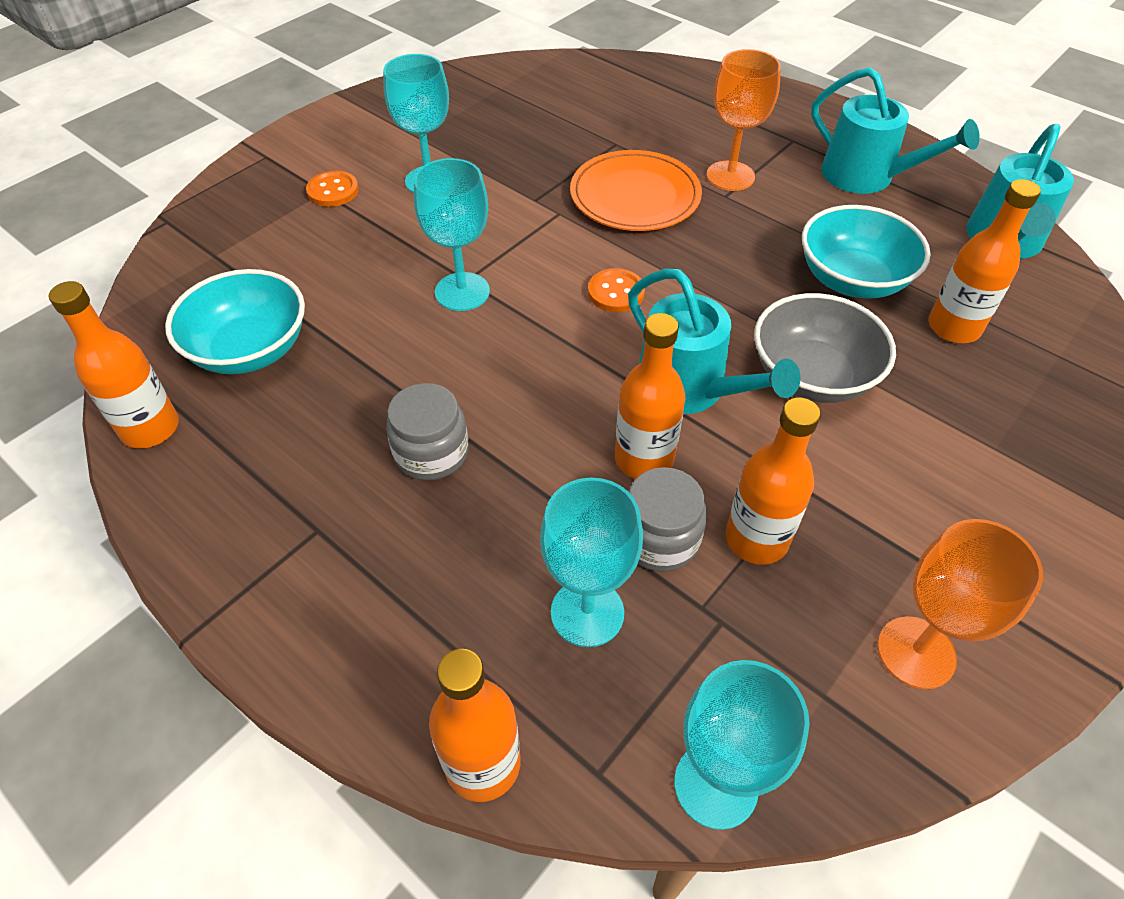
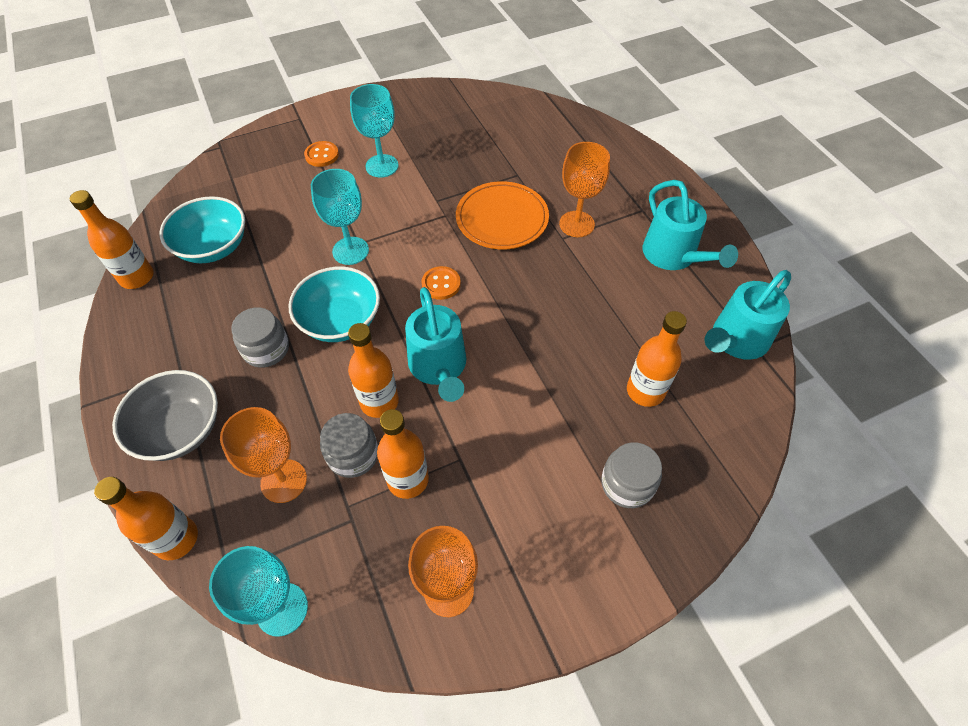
camera: 25 degrees right, 5 degrees up
(587, 612) = (284, 481): turquoise goblet -> orange goblet
(812, 376) = (522, 388): grey bowl -> grey bowl (180, 430)
(852, 279) = (602, 330): turquoise bowl -> turquoise bowl (340, 321)
(1017, 435) = (627, 484): none -> grey jar

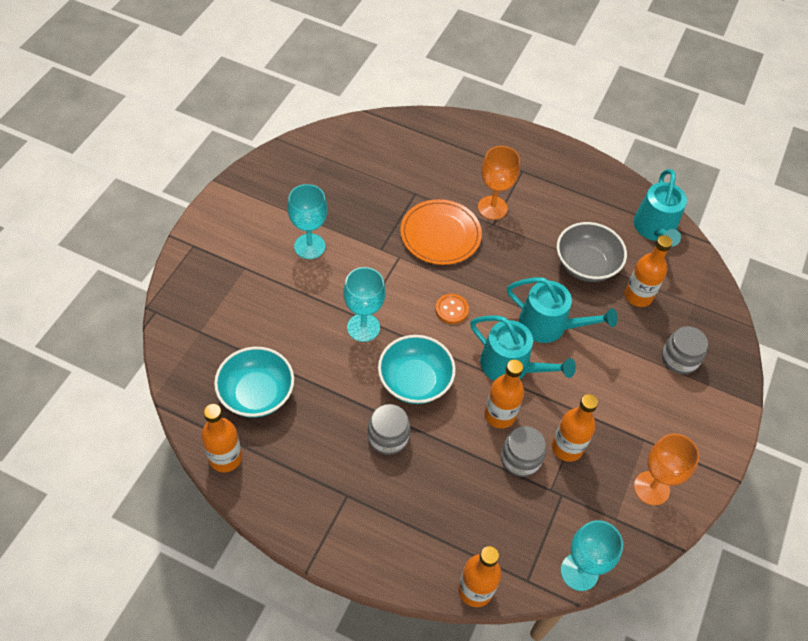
camera: 45 degrees left, 0 degrees up
(180, 430) = (396, 529): grey bowl -> grey bowl (586, 265)
(284, 481) = (498, 506): orange goblet -> none
(322, 155) = (251, 266): orange button -> none
(673, 256) = (571, 193): turquoise watering can -> turquoise watering can (549, 325)

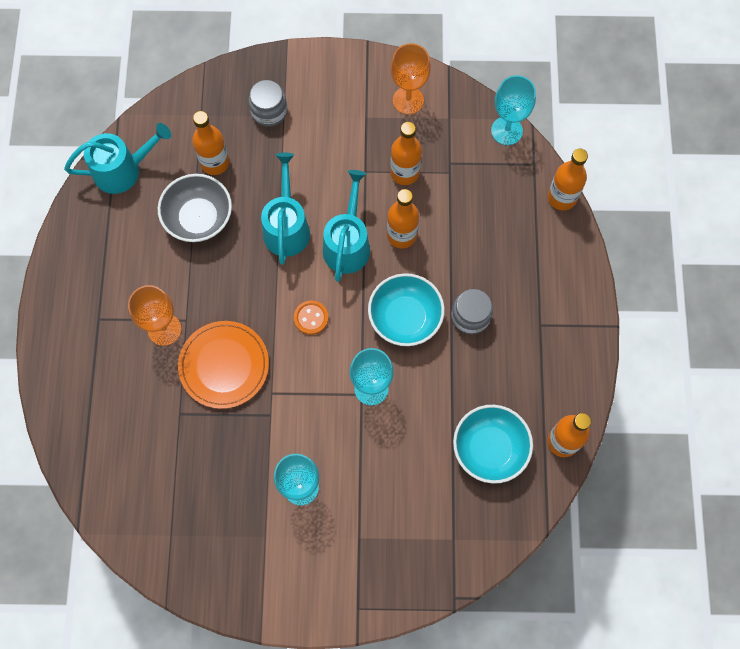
camera: 110 degrees left, 15 degrees up
(520, 458) = (434, 204): grey jar -> none

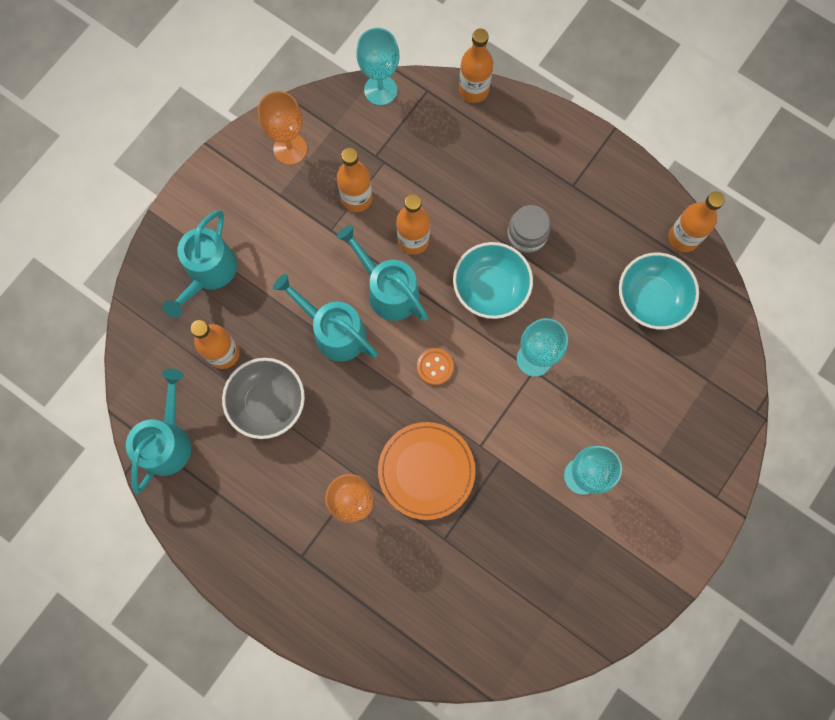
camera: 55 degrees left, 5 degrees up
(269, 111) = (209, 272): grey jar -> turquoise watering can

